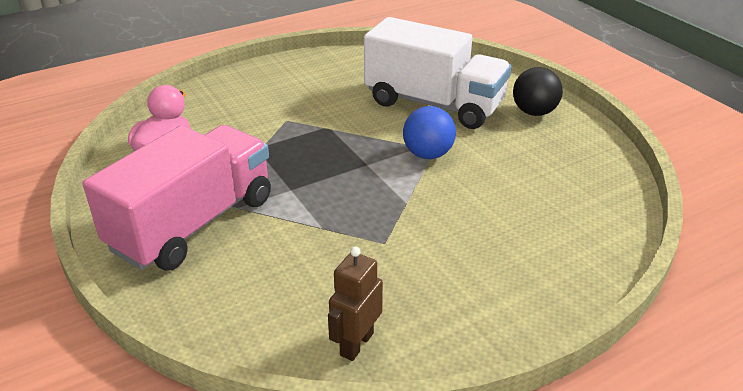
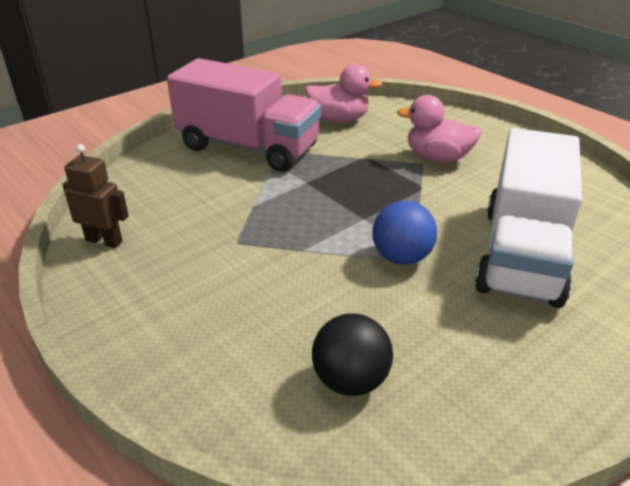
camera: 80 degrees right, 0 degrees up
(280, 111) = (437, 158): none -> pink duck
(534, 112) = (565, 351): black ball -> black ball (350, 381)

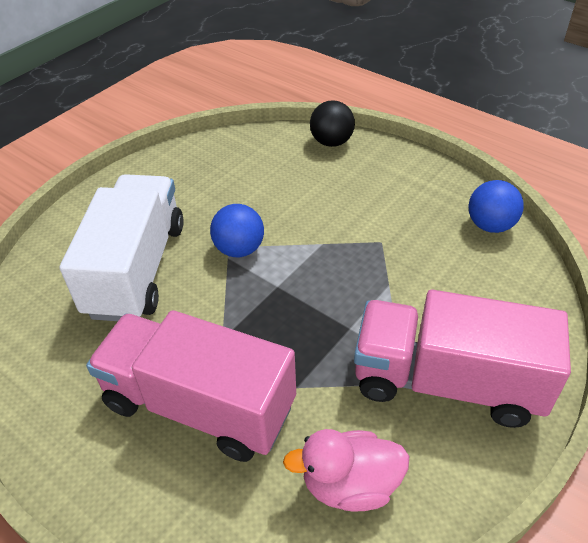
camera: 170 degrees right, 10 degrees up
(104, 240) = (490, 225): brown robot -> blue ball
(350, 381) = (265, 163): black ball -> black ball (331, 142)
(437, 158) = (199, 405): pink duck -> pink truck

